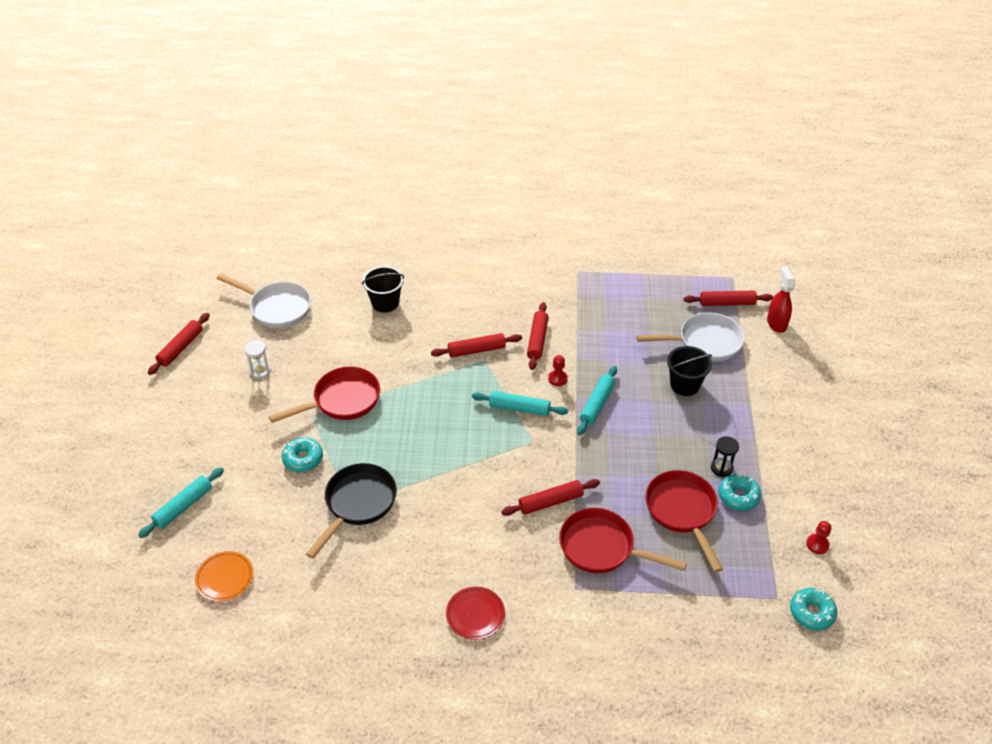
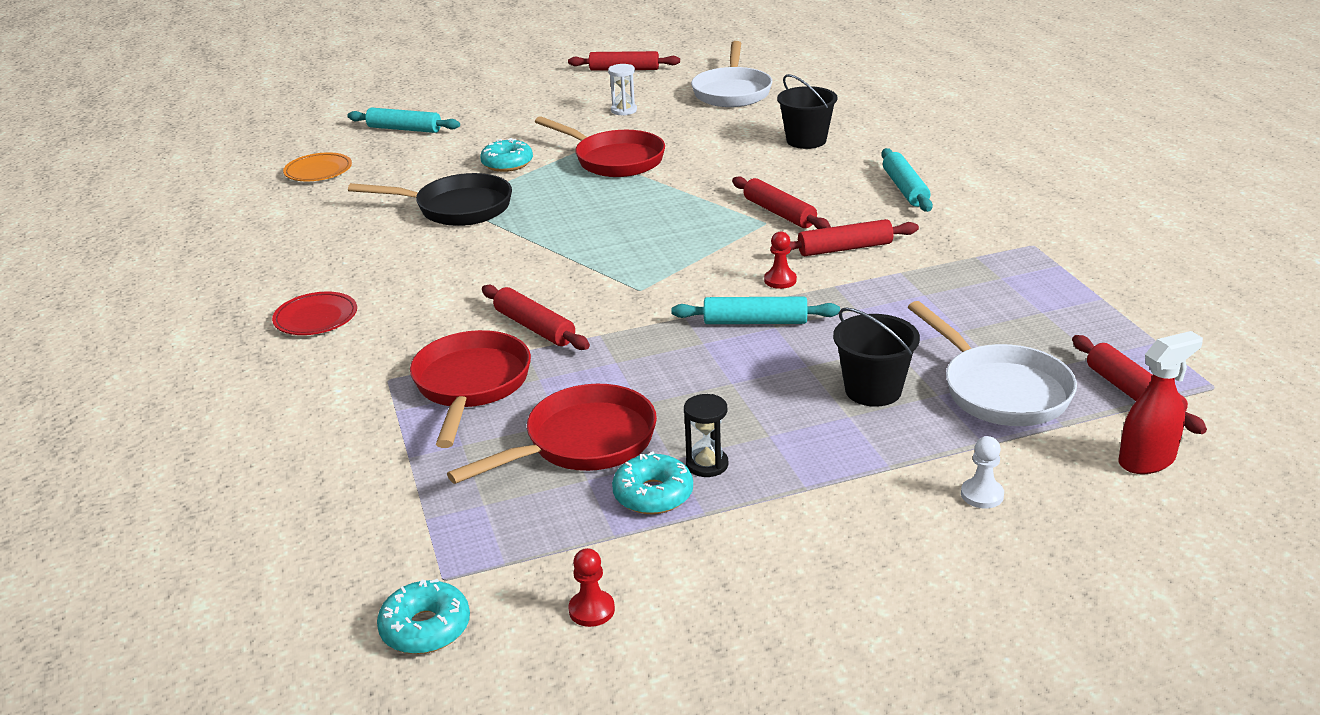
camera: 70 degrees right, 15 degrees down
(519, 408) = (695, 266): turquoise rolling pin -> turquoise rolling pin (905, 189)
(781, 383) = (982, 495): none -> white pawn

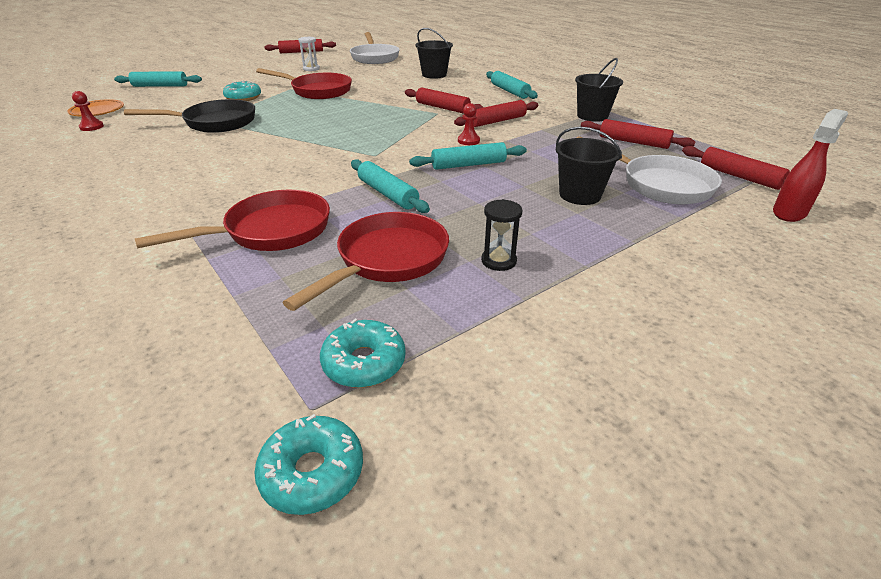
camera: 20 degrees left, 5 degrees up
(316, 318) = (114, 200): red plate -> none
(471, 386) = (270, 231): red pan -> red pan turned 75 degrees clockwise
(534, 327) = (306, 186): red rolling pin -> red rolling pin (633, 142)
(591, 610) = (479, 409): red pawn -> red pawn (92, 127)
(626, 353) = (388, 194): none -> turquoise rolling pin
(653, 494) = (470, 291): turquoise donut -> turquoise donut (364, 362)
(982, 495) = (712, 250): white pawn -> none
(1001, 254) = (592, 116): none -> black bucket

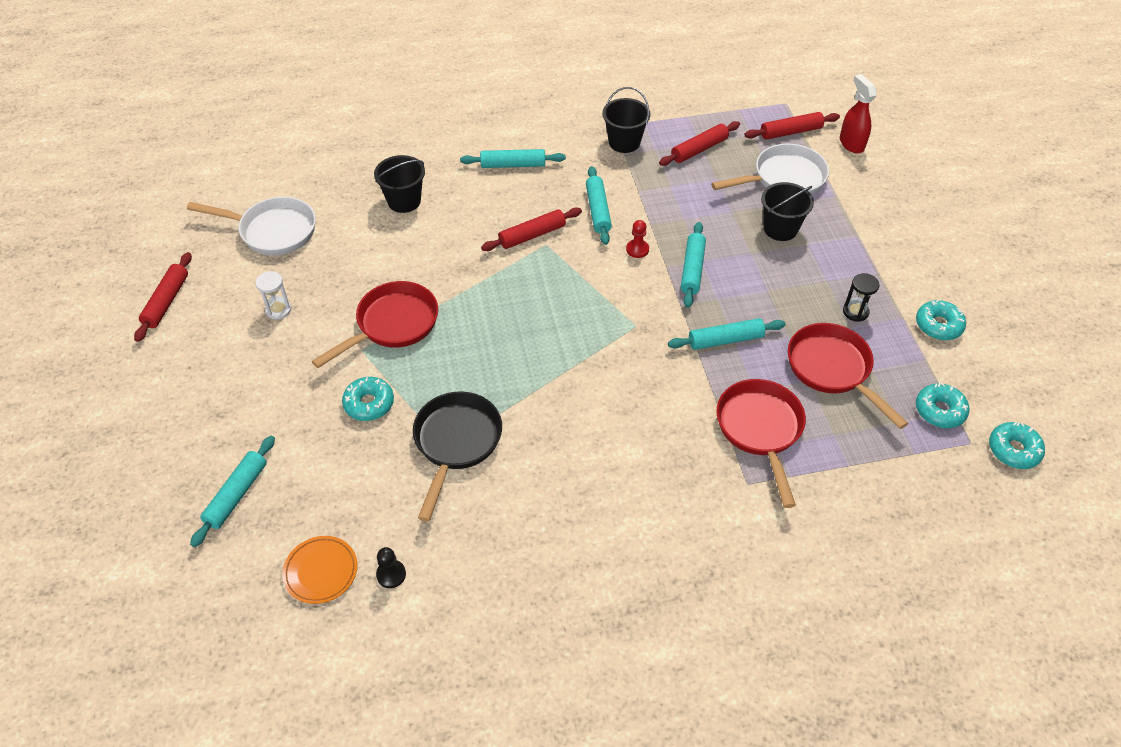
camera: 65 degrees left, 15 degrees up
(92, 127) = (391, 574): red pawn -> black pawn
(497, 121) = (598, 210): red rolling pin -> turquoise rolling pin
(539, 335) = (938, 325): none -> turquoise donut

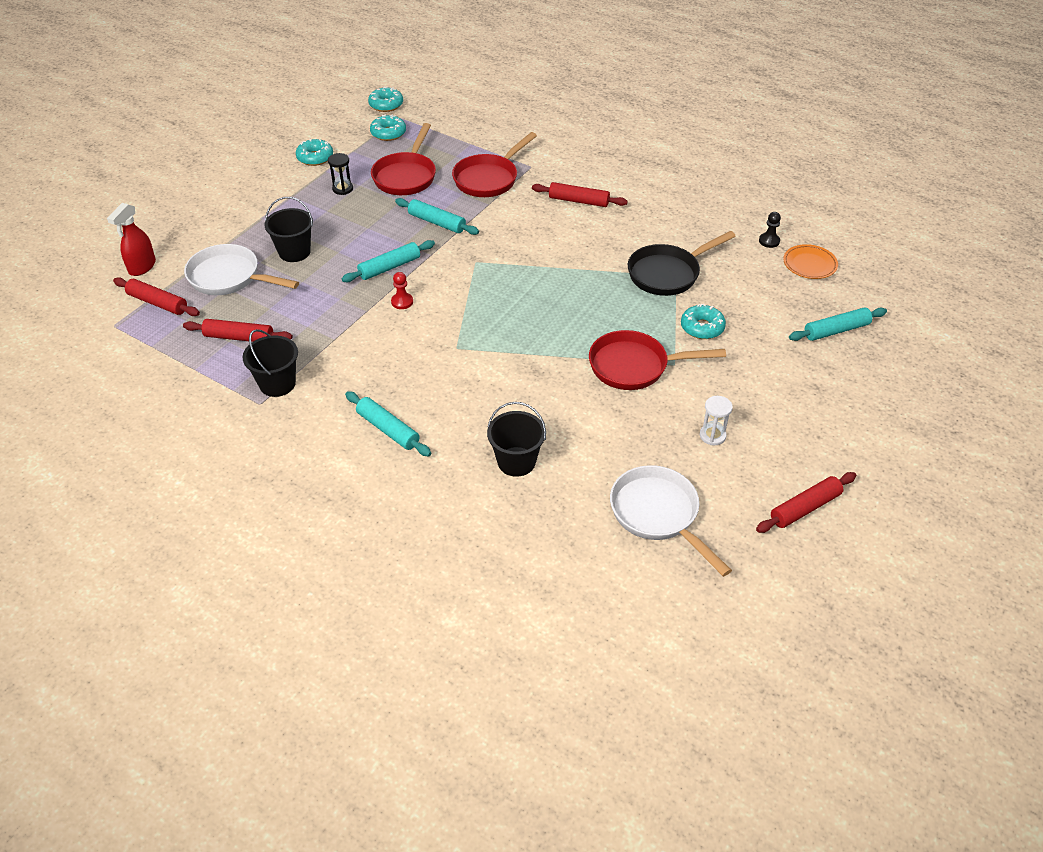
camera: 135 degrees left, 5 degrees down
(532, 235) = (456, 361): red rolling pin -> red rolling pin (579, 201)
(598, 210) = (384, 345): turquoise rolling pin -> none

